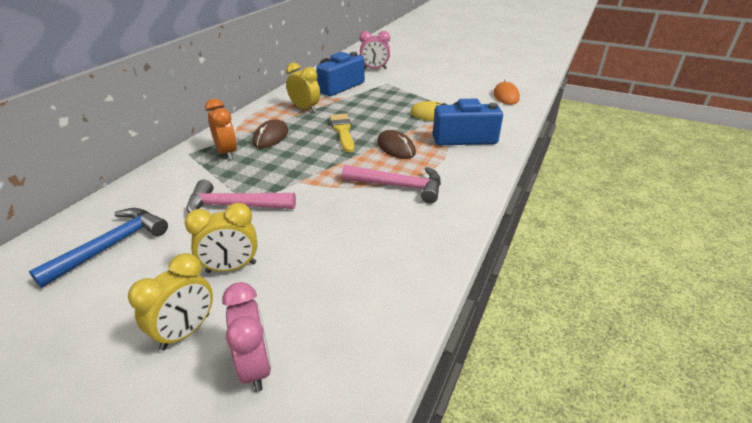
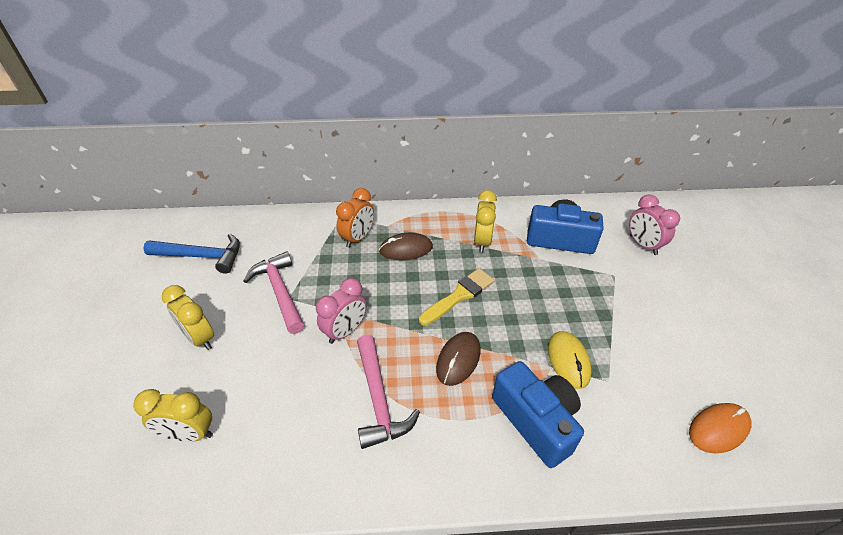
camera: 60 degrees right, 10 degrees up
(186, 332) = (124, 354): yellow clock -> yellow clock (189, 434)
(255, 366) = (98, 416): pink clock -> pink clock (345, 331)

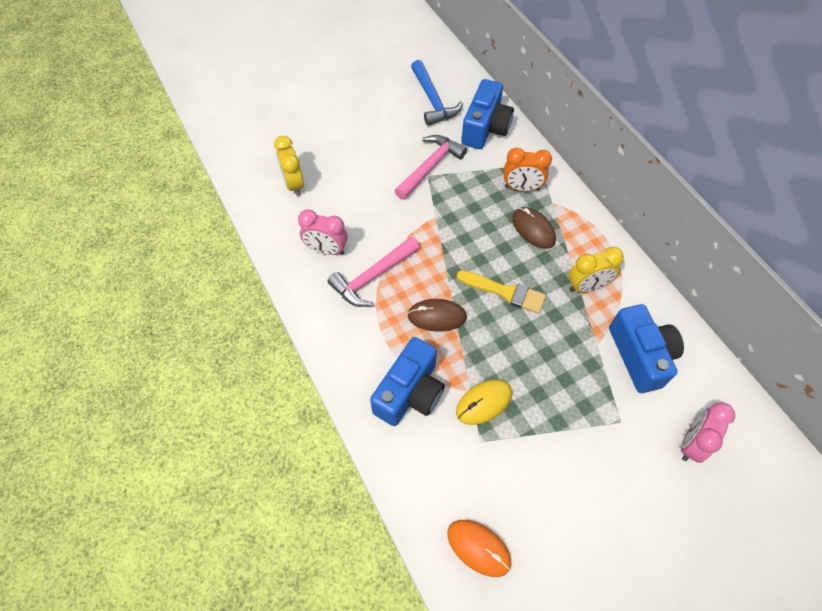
camera: 65 degrees right, 15 degrees up
(200, 338) = (363, 145): yellow clock -> none
(272, 233) = (485, 128): none -> blue camera
(345, 331) = (419, 227): pink clock -> pink clock (326, 250)

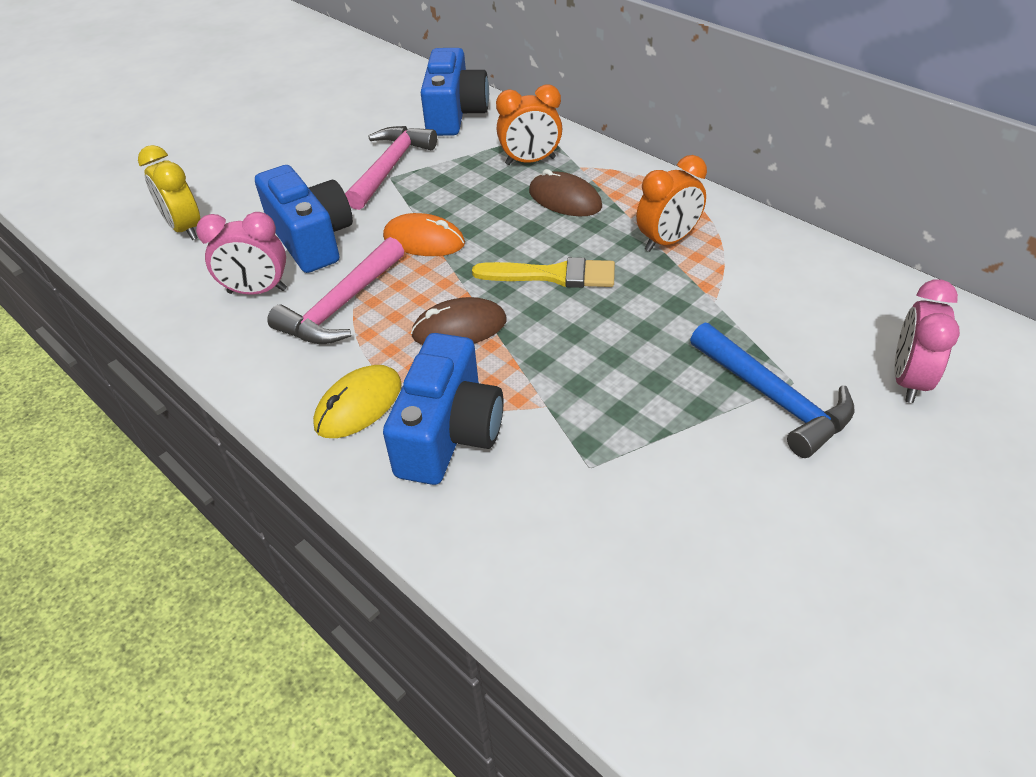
camera: 15 degrees left, 15 degrees down
(433, 100) = (371, 102): blue hammer -> blue hammer (774, 398)
(478, 548) = (647, 620): orange mouse -> orange mouse (424, 240)
(484, 402) = (574, 415): yellow mouse -> yellow mouse (358, 405)
(586, 286) = (667, 241): yellow clock -> orange clock
(640, 355) = (781, 298): blue camera -> blue camera (311, 239)

